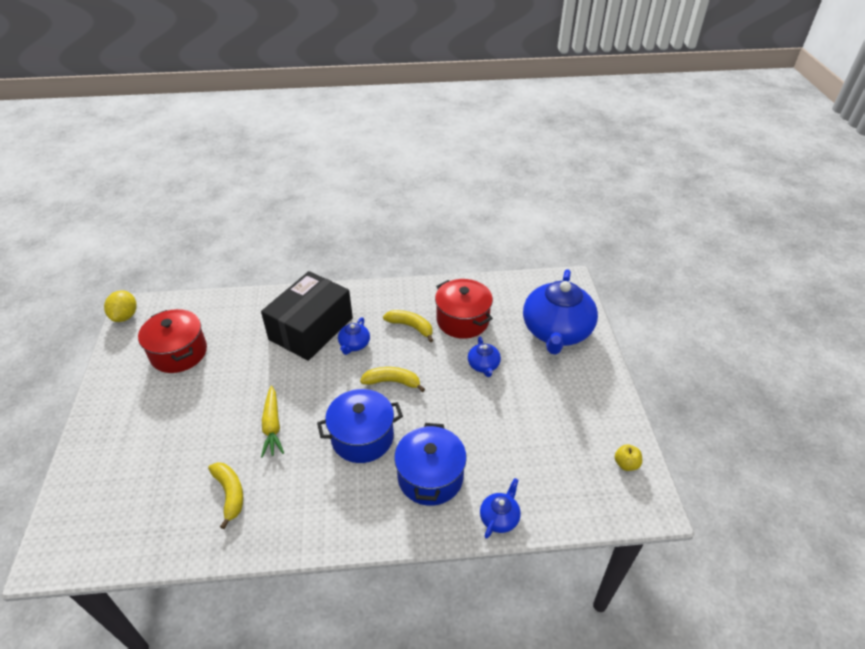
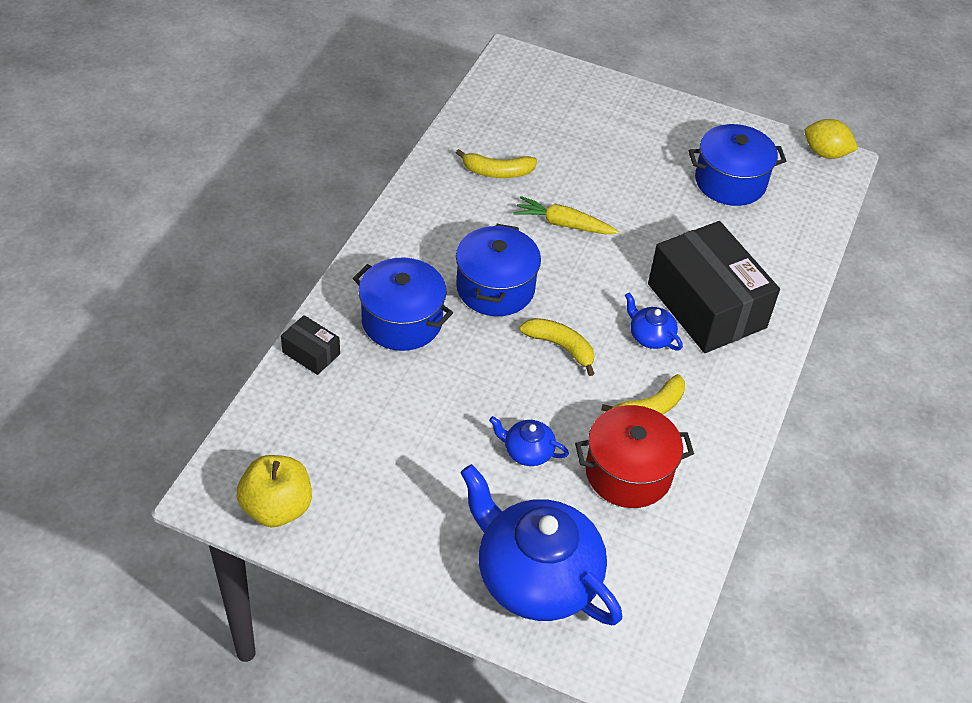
camera: 115 degrees right, 5 degrees up
(179, 353) = (730, 182): red pot -> blue pot
(392, 382) = (561, 347): yellow banana -> yellow banana turned 90 degrees counterclockwise
(499, 517) = (311, 353): blue teapot -> black box
(626, 464) = (277, 508): yellow apple -> yellow apple, size x1.95

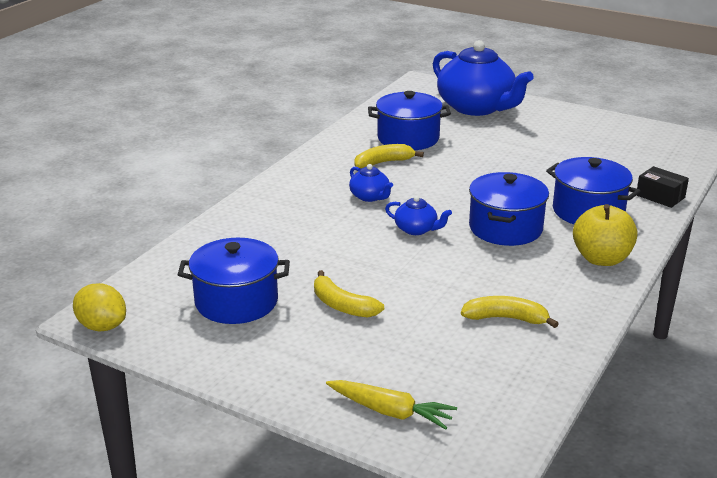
camera: 170 degrees left, 20 degrees down
(277, 508) = (651, 133): yellow apple -> yellow apple (601, 259)
(527, 451) = (480, 148): blue teapot -> blue teapot (416, 229)
(561, 347) = (448, 193): yellow banana -> yellow banana (342, 305)
(563, 224) = (435, 271): yellow carrot -> yellow carrot (390, 412)
(628, 473) = (408, 138): red pot -> blue pot
(706, 306) = (312, 212): black box -> none

